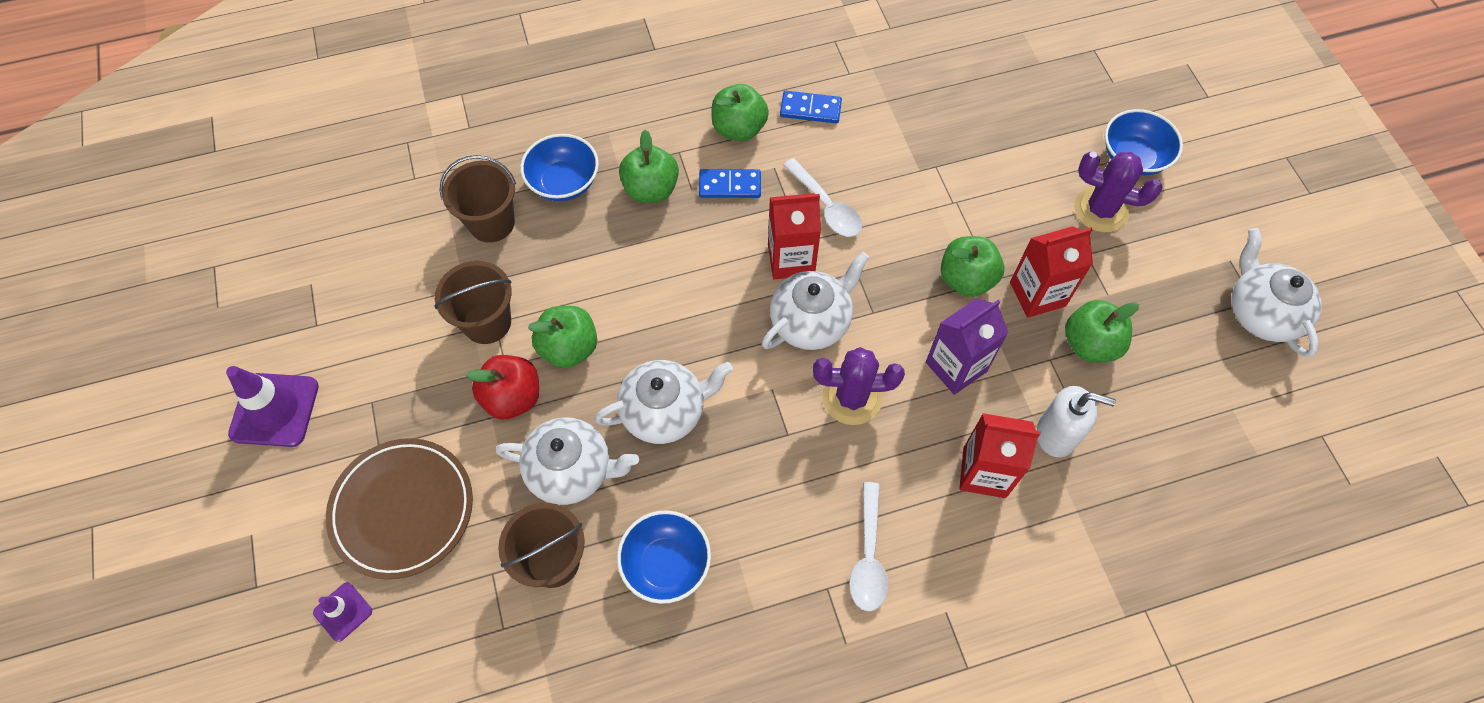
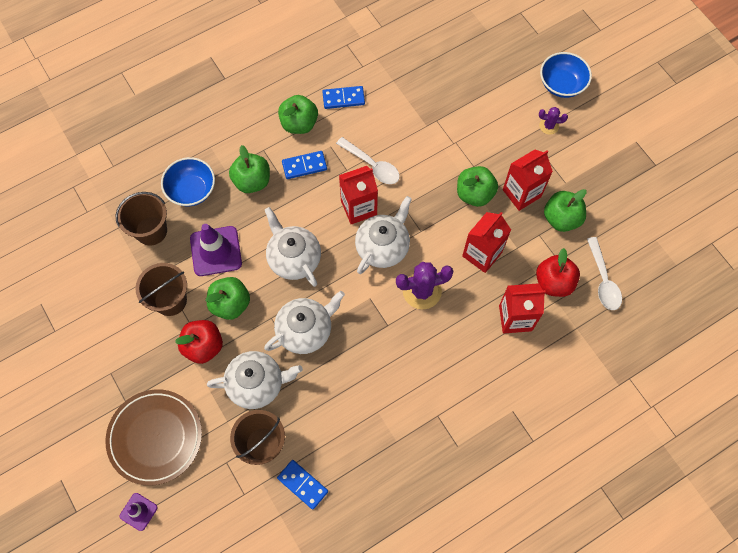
camera: 15 degrees left, 5 degrees up
(274, 410) = (47, 395): purple traffic cone -> purple traffic cone (216, 251)
(593, 638) = (302, 485): none -> blue domino
(666, 564) = (334, 427): blue bowl -> none
(868, 556) = (457, 389): white spoon -> white spoon (603, 280)
(956, 367) = (482, 254): purple carton -> red carton
(1057, 434) = (554, 282): white soap dispenser -> red apple
(1101, 210) = (549, 126): purple cactus -> purple cactus, size x0.54
(1261, 313) = (661, 172): white teapot -> white teapot (294, 258)

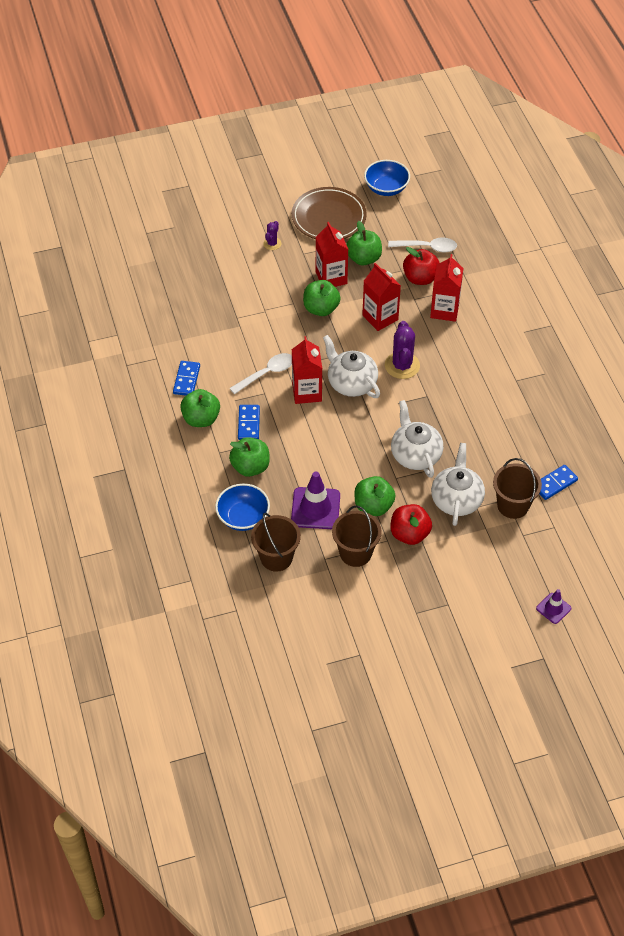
camera: 75 degrees left, 15 degrees down
(155, 437) = (488, 585): brown plate -> brown plate (328, 217)
(294, 258) = (342, 450): white teapot -> none
(561, 84) = (234, 225): blue bowl -> blue bowl (386, 188)

